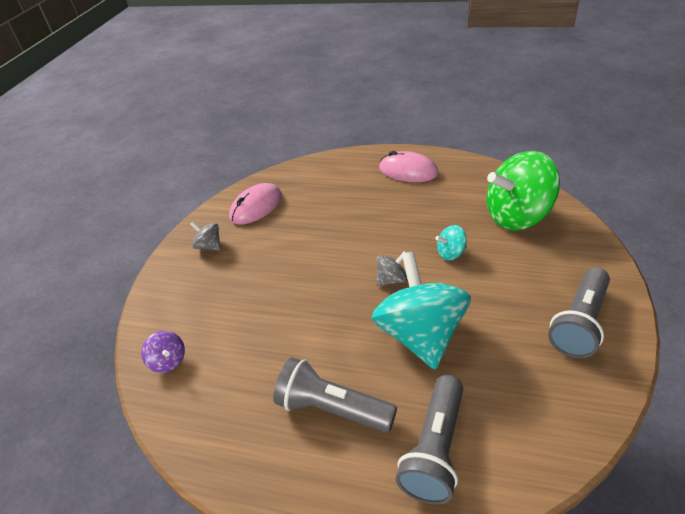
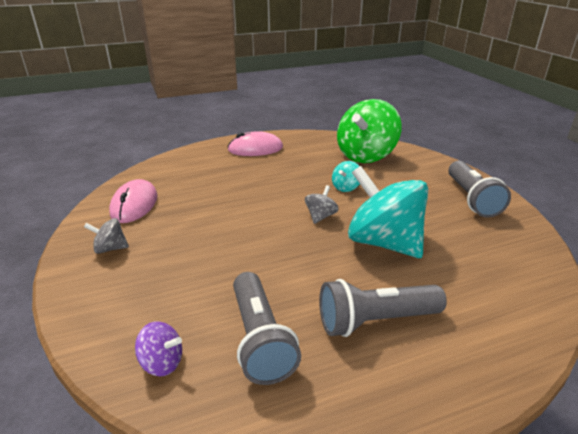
camera: 40 degrees left, 10 degrees down
(435, 449) = (480, 309): grey flashlight -> grey flashlight (260, 339)

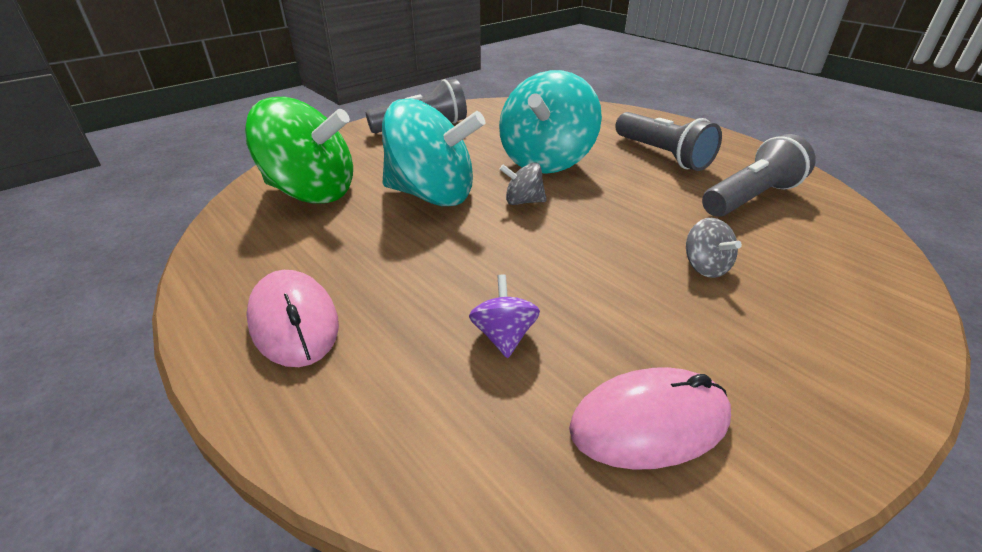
camera: 110 degrees left, 5 degrees up
(110, 248) = (787, 375): grey spinning top -> grey spinning top (705, 267)
(162, 362) = (846, 238): purple spinning top -> purple spinning top (504, 336)
(346, 187) = (432, 195): turquoise spinning top -> turquoise spinning top, size x2.32

